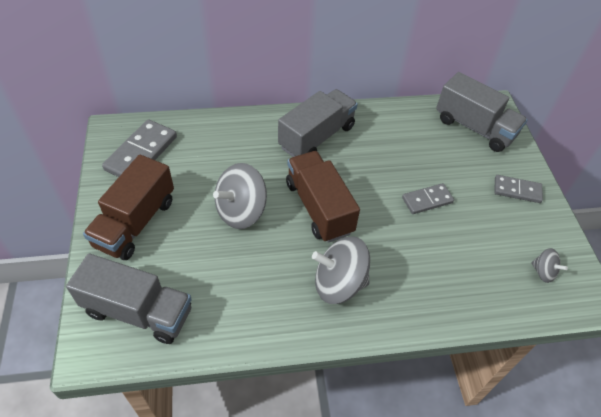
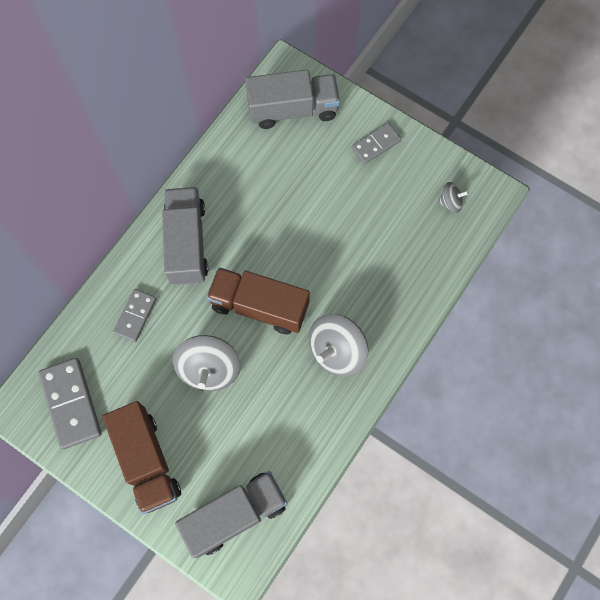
camera: 45 degrees left, 20 degrees up
(427, 200) = (325, 219): grey domino -> grey domino (135, 316)

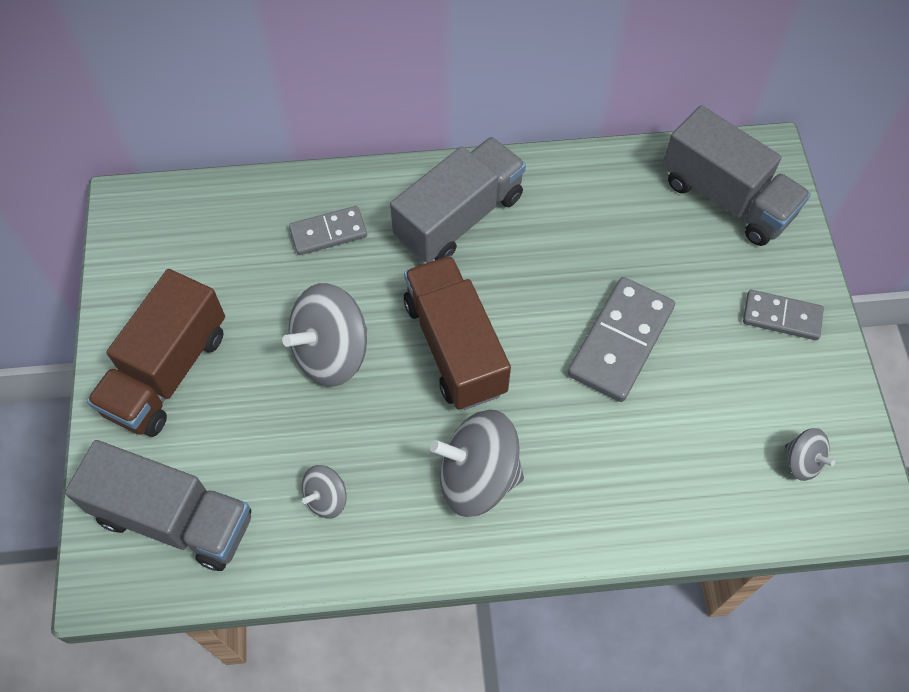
camera: 50 degrees right, 10 degrees down
(71, 404) = (174, 248): grey domino -> grey domino (620, 341)
(287, 431) = (326, 498): none -> grey spinning top

